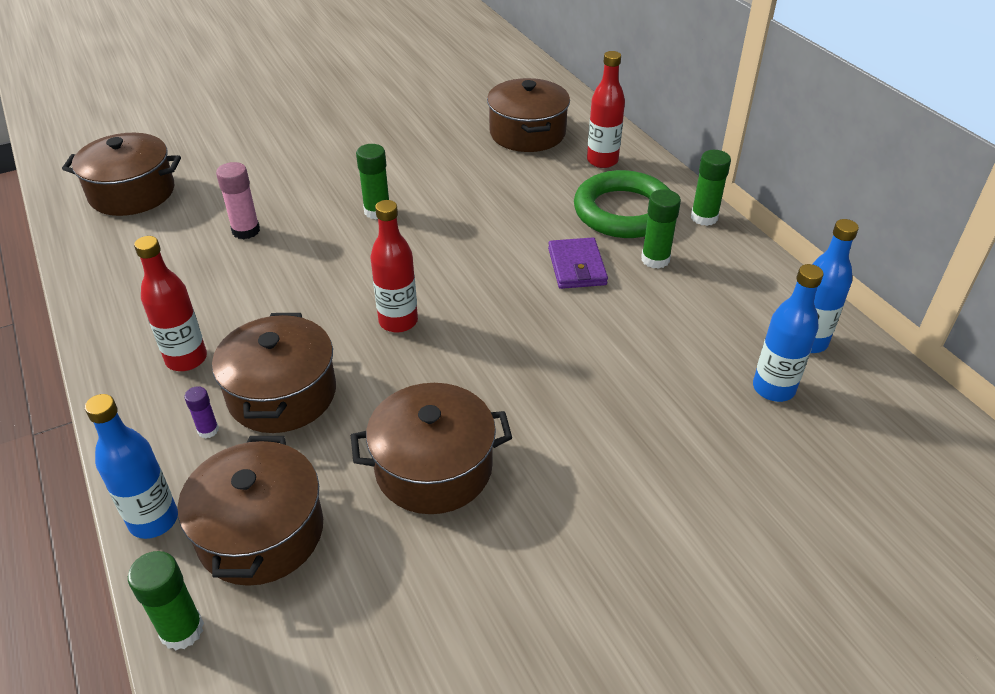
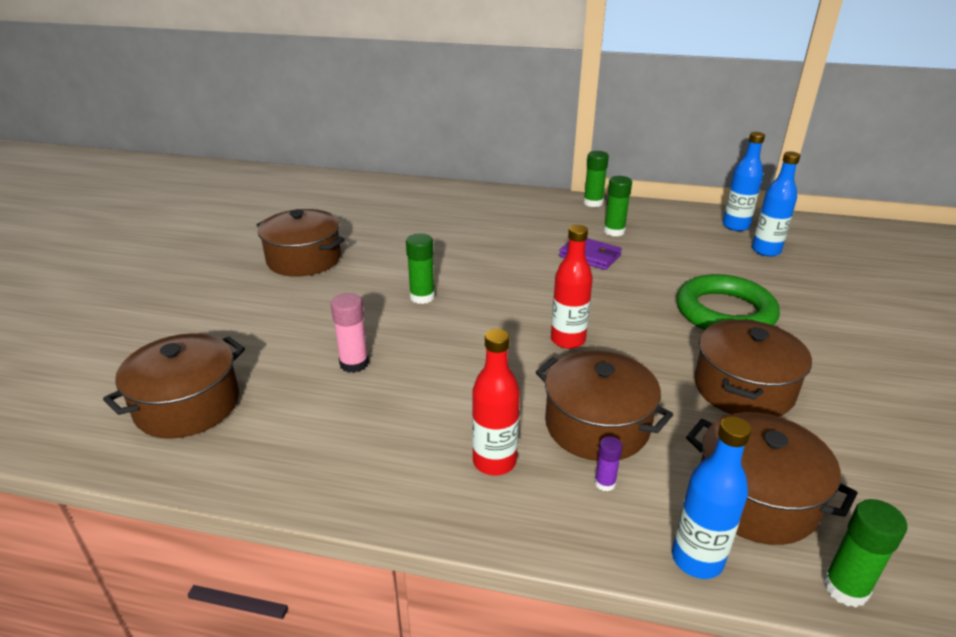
camera: 50 degrees left, 10 degrees down
(527, 133) = (421, 211): brown pot -> brown pot (304, 259)
(602, 161) = (491, 204): red bottle -> none
(623, 211) = (554, 220): green ring -> green ring (725, 312)

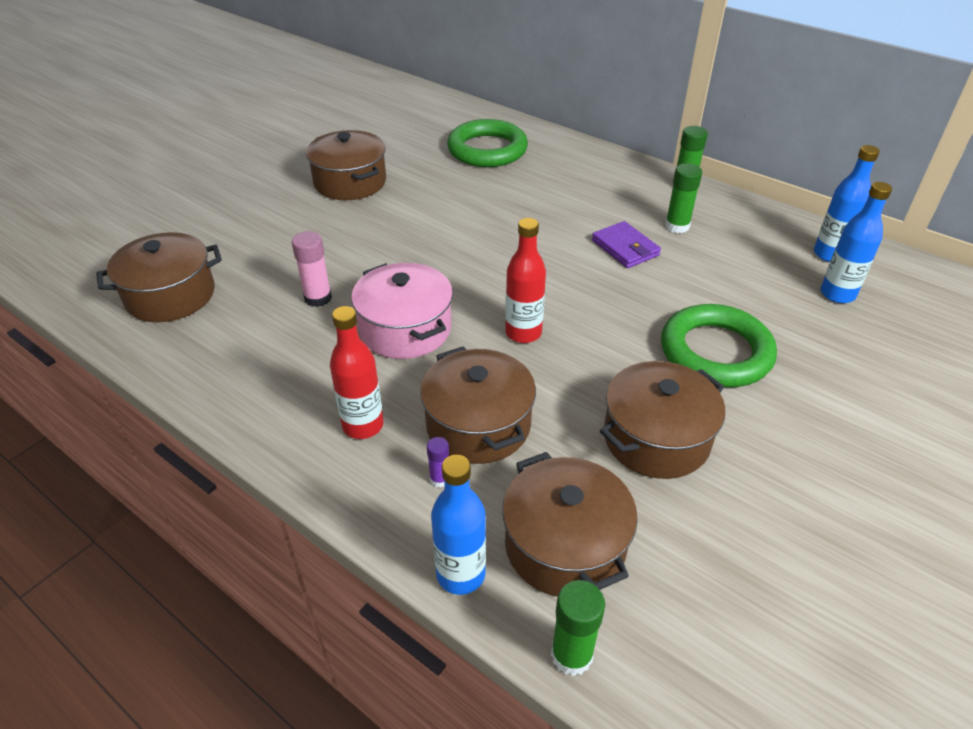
camera: 25 degrees right, 10 degrees up
(411, 208) = (487, 150): none -> green ring
(422, 297) = (424, 249): green glue stick -> none
(462, 366) = (405, 329): none -> pink pot

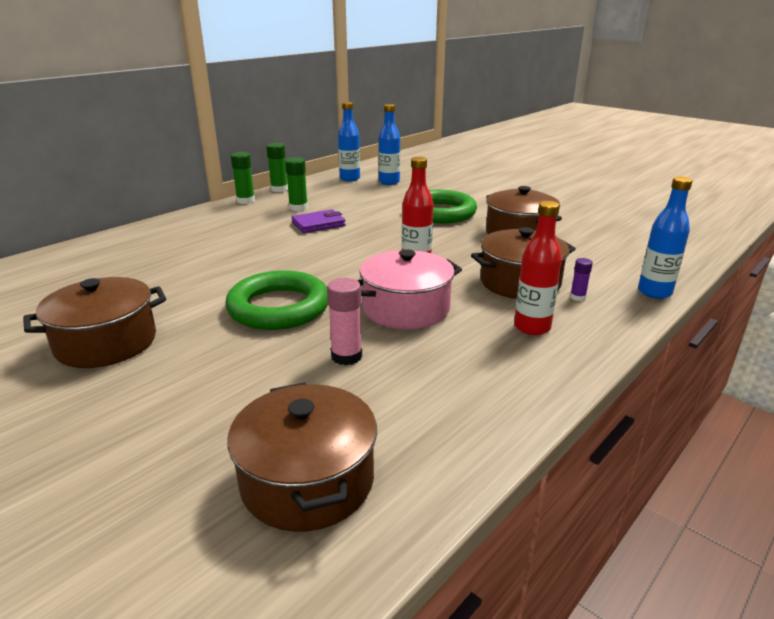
camera: 85 degrees left, 15 degrees down
(487, 150) = (112, 264): green ring -> green ring (279, 307)
(565, 545) = (614, 262): brown pot -> none
(571, 655) = (686, 265): green glue stick -> green glue stick (279, 189)

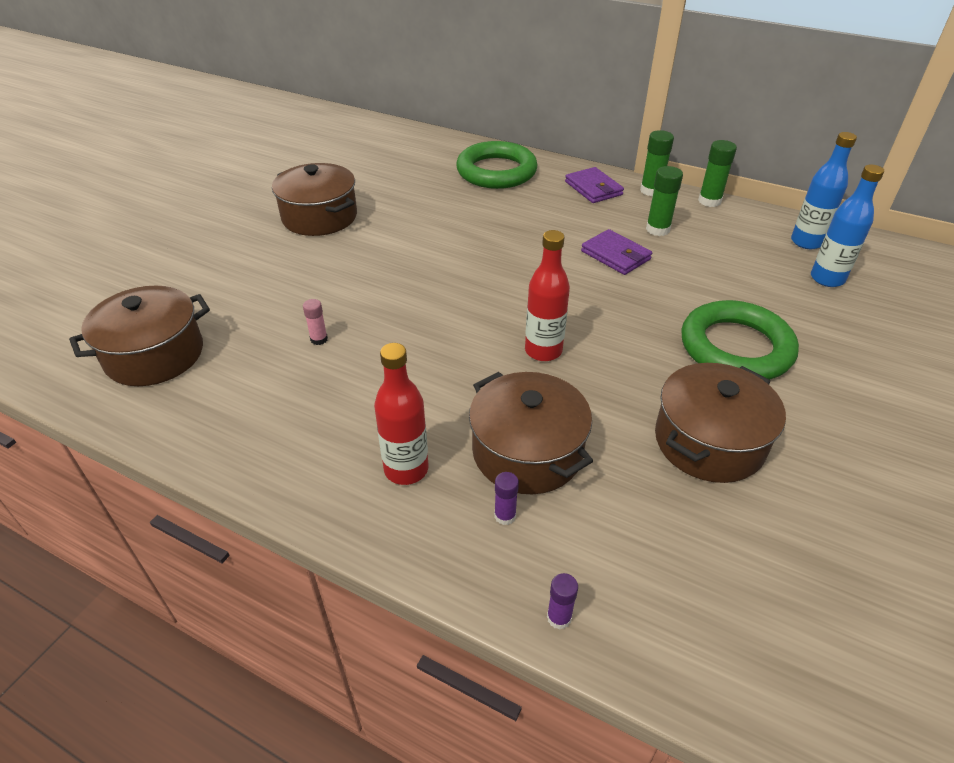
camera: 75 degrees right, 15 degrees up
(219, 216) = (593, 188): none -> purple wallet
(279, 307) = (399, 280): green ring -> green ring (496, 171)
(346, 356) = (319, 339): pink glue stick -> pink glue stick, size x0.59
(406, 309) = (421, 361): pink pot -> none
(654, 292) = (559, 617): blue bottle -> purple glue stick

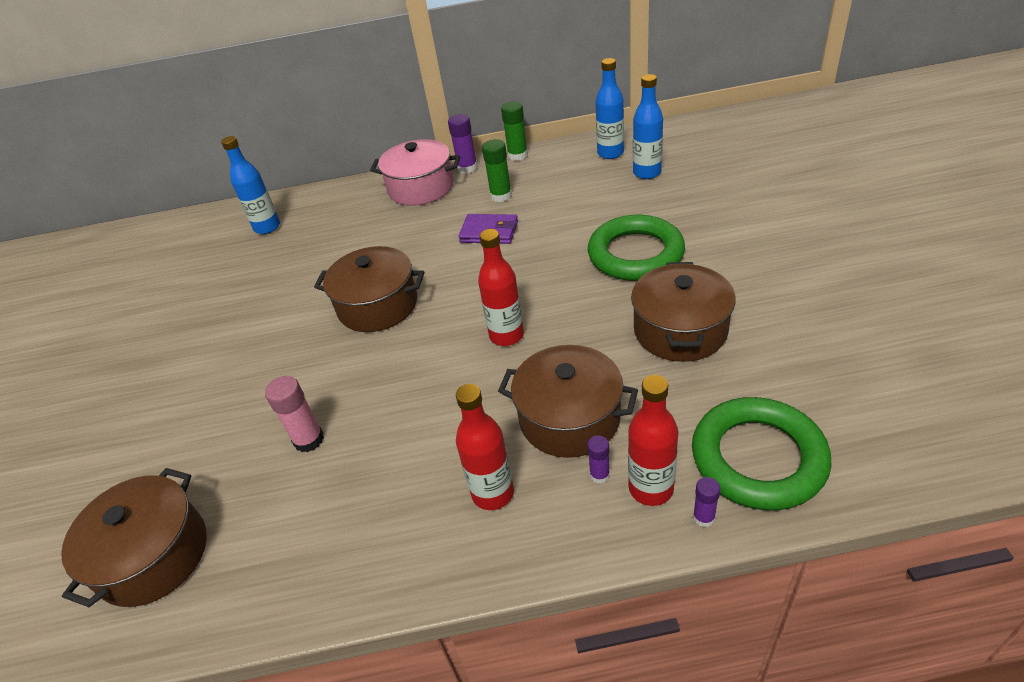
camera: 30 degrees left, 0 degrees up
(319, 217) = (196, 335): brown pot -> brown pot (378, 305)
(319, 339) = (309, 440): pink glue stick -> pink glue stick, size x1.70
(443, 161) = (267, 227): none -> blue bottle
(496, 171) = (325, 213): green ring -> green ring (758, 458)
(537, 558) = (651, 488): none -> red bottle
(593, 188) = (421, 188): purple wallet -> pink pot
(651, 190) = (467, 168): green glue stick -> purple glue stick

